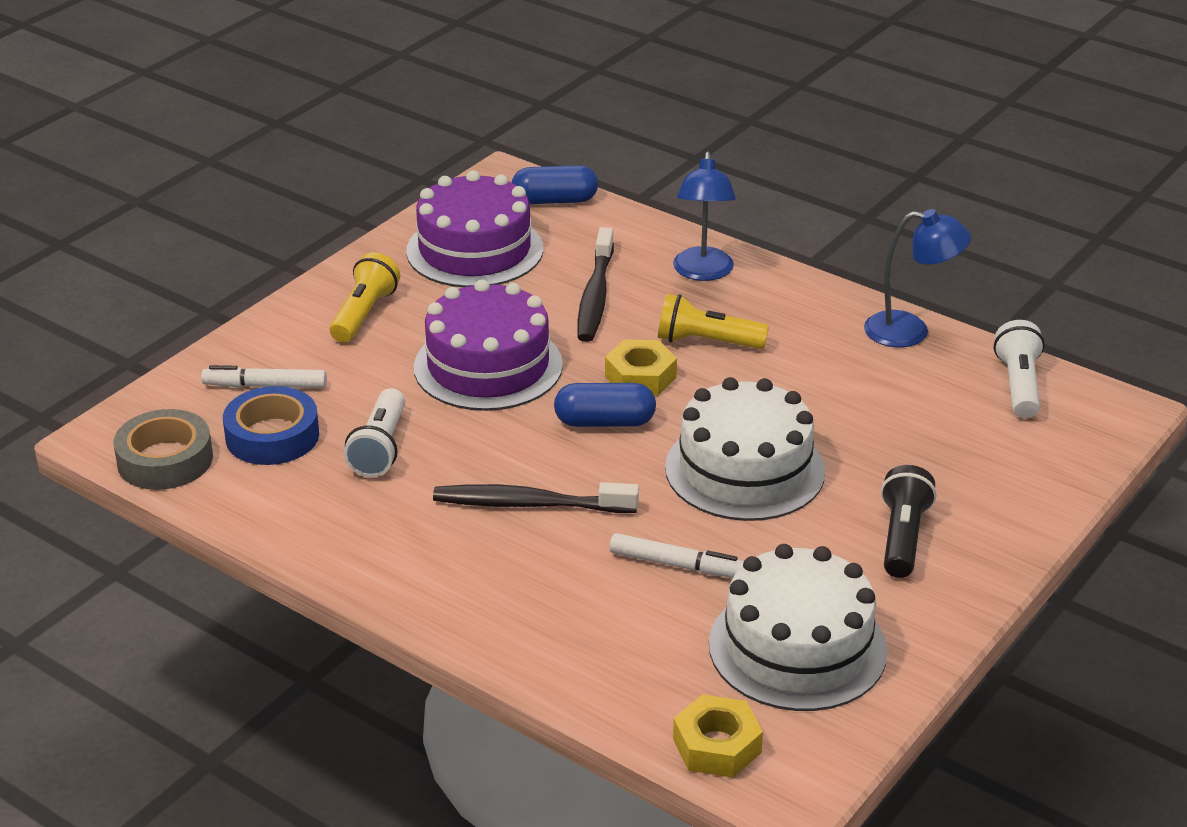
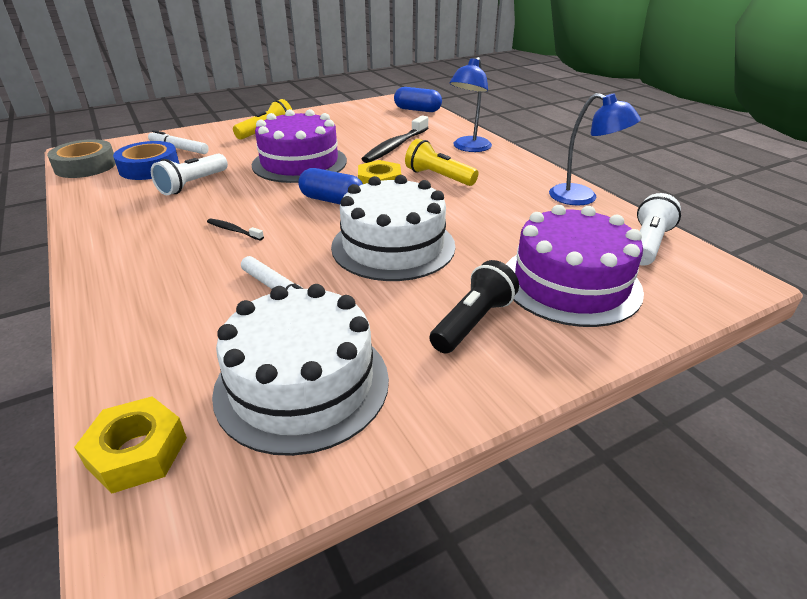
camera: 25 degrees right, 0 degrees up
(475, 250) = (354, 120): purple cake -> purple cake (570, 283)
(529, 504) = (233, 230): black toothbrush -> black toothbrush, size x0.48

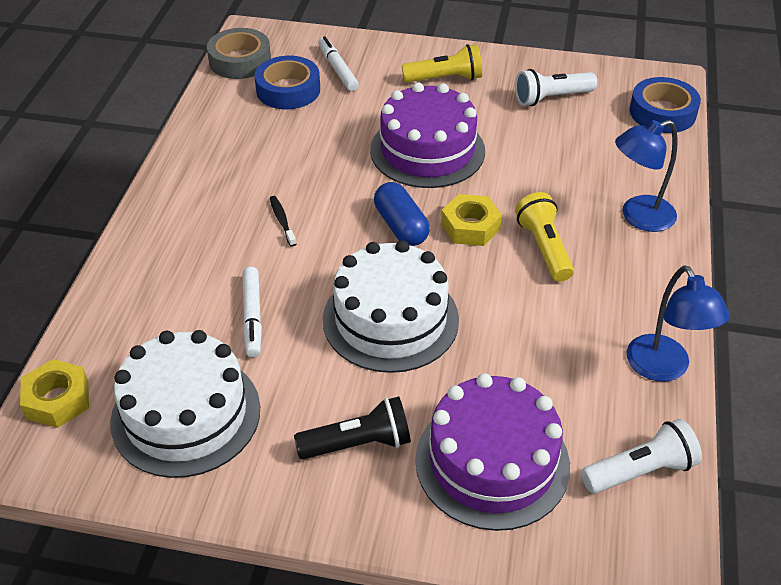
camera: 40 degrees right, 10 degrees up
(193, 184) = (303, 135): white flashlight -> white flashlight (551, 98)
(395, 146) = (555, 172): black toothbrush -> none
(417, 110) = (662, 112): blue capsule -> blue tape

